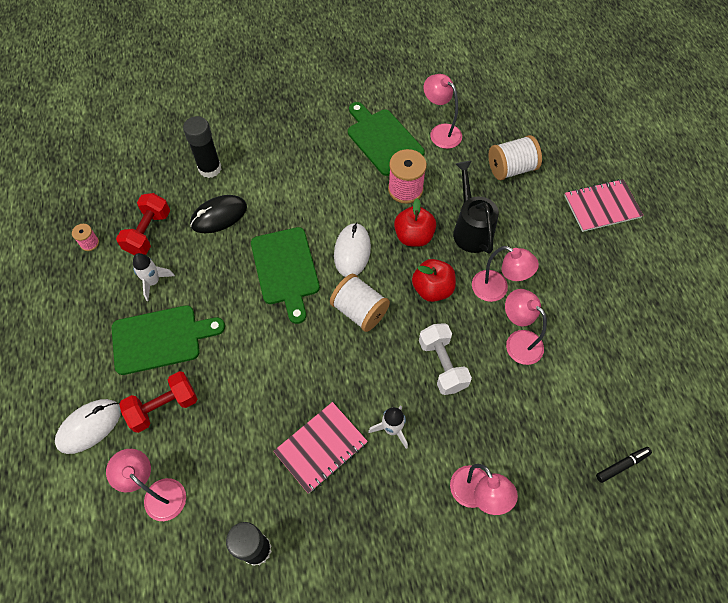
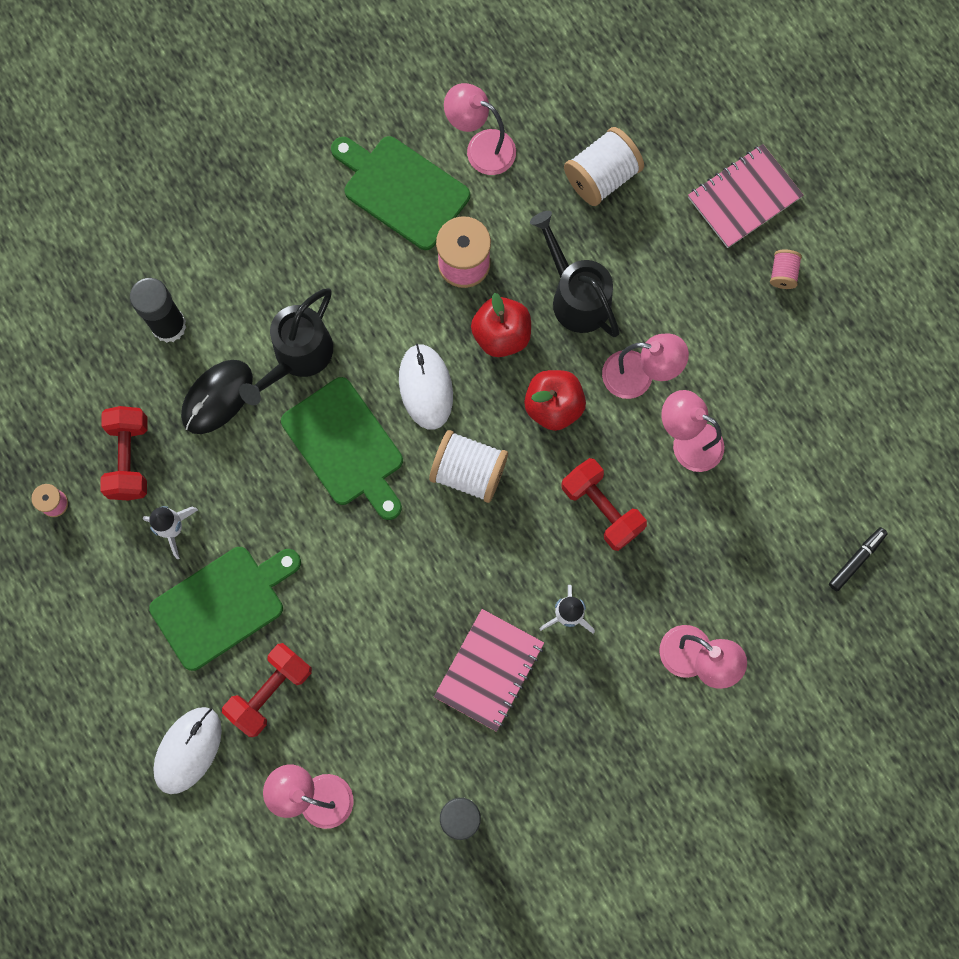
camera: 20 degrees left, 15 degrees up
(279, 209) = (297, 357): none -> black watering can
(442, 365) = (601, 508): white dumbbell -> red dumbbell
(616, 258) = (783, 273): none -> pink spool

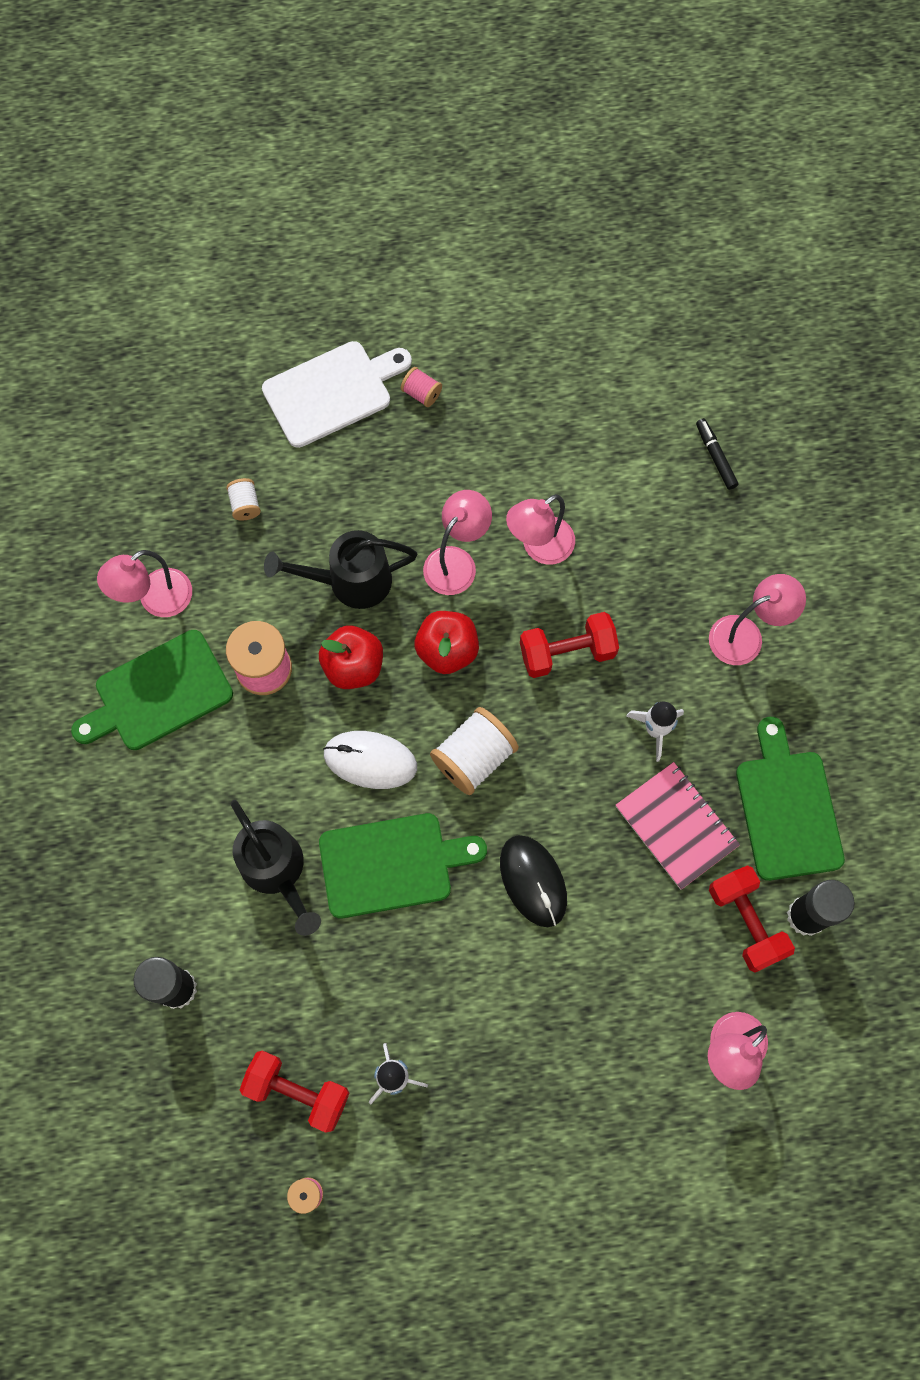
camera: 65 degrees left, 5 degrees down
(188, 750) = (629, 1161): white mouse -> none
(217, 397) = (278, 971): black mouse -> black mouse (533, 881)
(222, 604) = (495, 1060): green cutting board -> green cutting board (787, 809)
(270, 691) = (605, 1050): red dumbbell -> red dumbbell (746, 922)
(601, 177) = (245, 505): white spool -> white spool, size x0.51
(744, 197) = (332, 392): pink notebook -> white cutting board

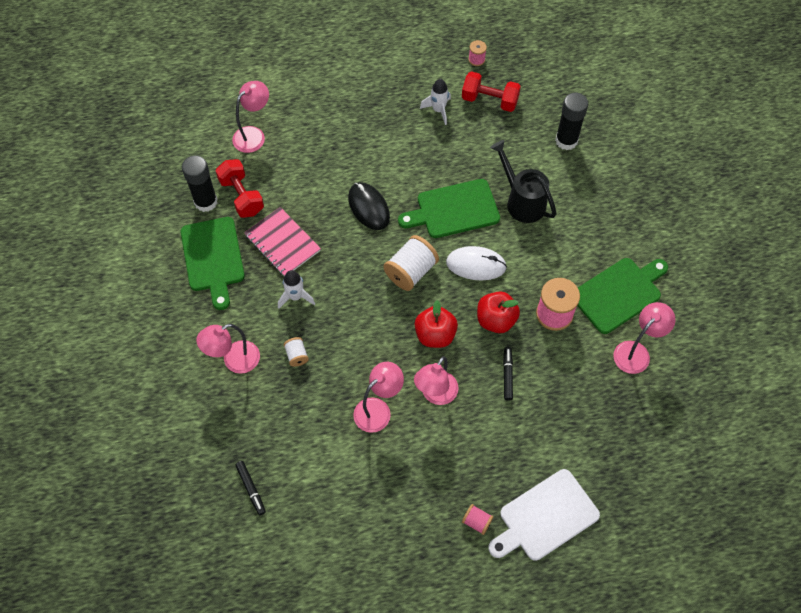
camera: 175 degrees right, 10 degrees down
(245, 505) = (591, 423): white spool -> white spool (297, 355)
(350, 581) = (507, 375): black watering can -> black marker
(567, 652) = (355, 340): red dumbbell -> none

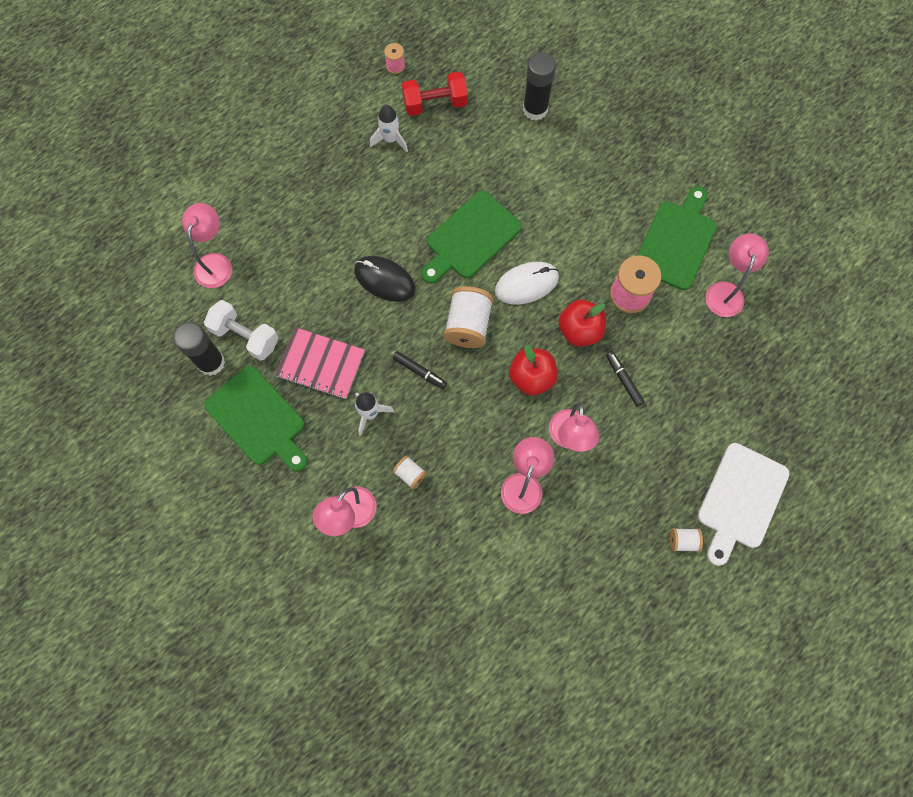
camera: 30 degrees left, 10 degrees up
(241, 196) = (245, 336): red dumbbell -> white dumbbell
(251, 489) = (451, 636): black marker -> black marker (420, 372)
(476, 522) = (683, 541): pink spool -> white spool
(522, 201) = (530, 195): black watering can -> none

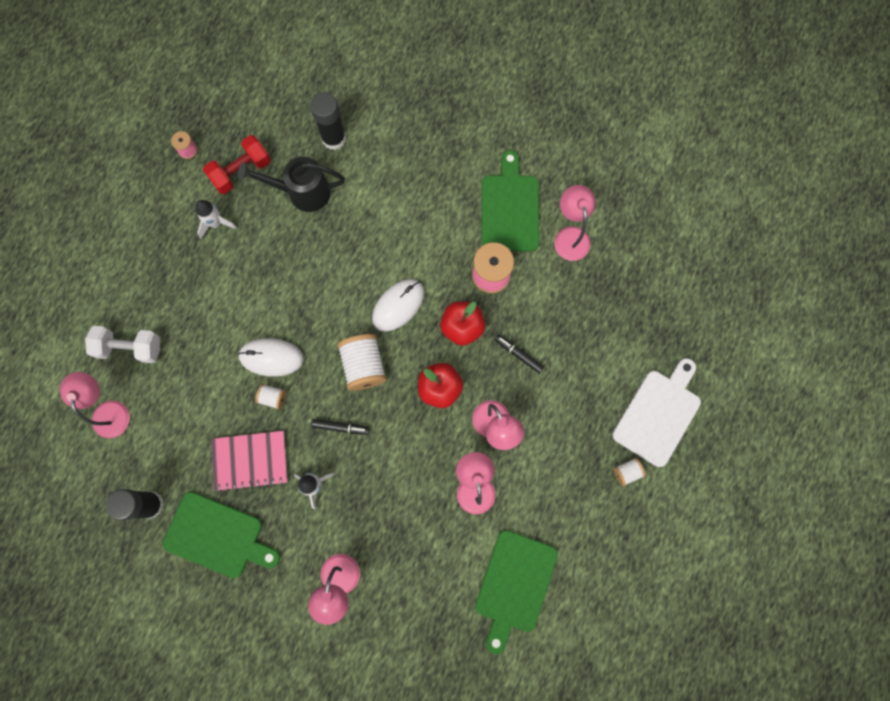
camera: 25 degrees left, 5 degrees up
(245, 336) = (170, 466): white dumbbell -> white dumbbell (130, 348)
(384, 280) = (271, 357): black mouse -> white mouse
(410, 474) = (374, 523): white spool -> white spool (272, 398)
(471, 238) = (330, 284): green cutting board -> green cutting board (514, 584)
(483, 145) = (302, 192): none -> black watering can
(741, 499) = (658, 414): white cutting board -> white cutting board turned 150 degrees counterclockwise

